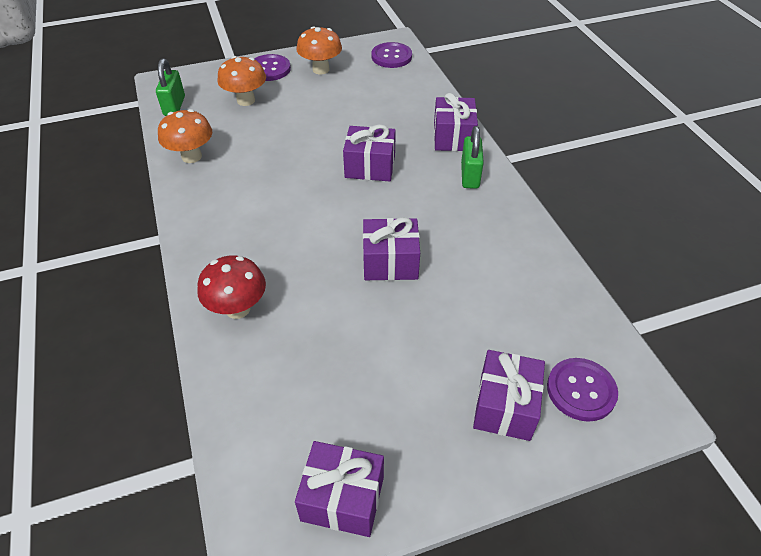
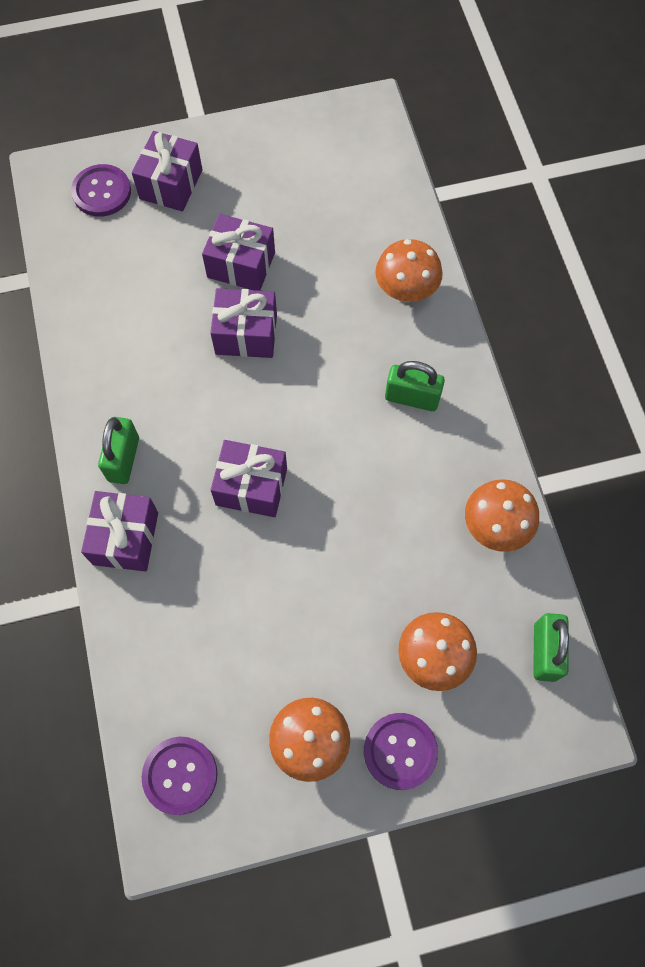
camera: 175 degrees left, 20 degrees up
(238, 308) = (405, 291): red mushroom -> orange mushroom
(242, 226) = (412, 397): none -> green padlock
(342, 498) = (311, 131): purple gift -> purple gift (241, 265)

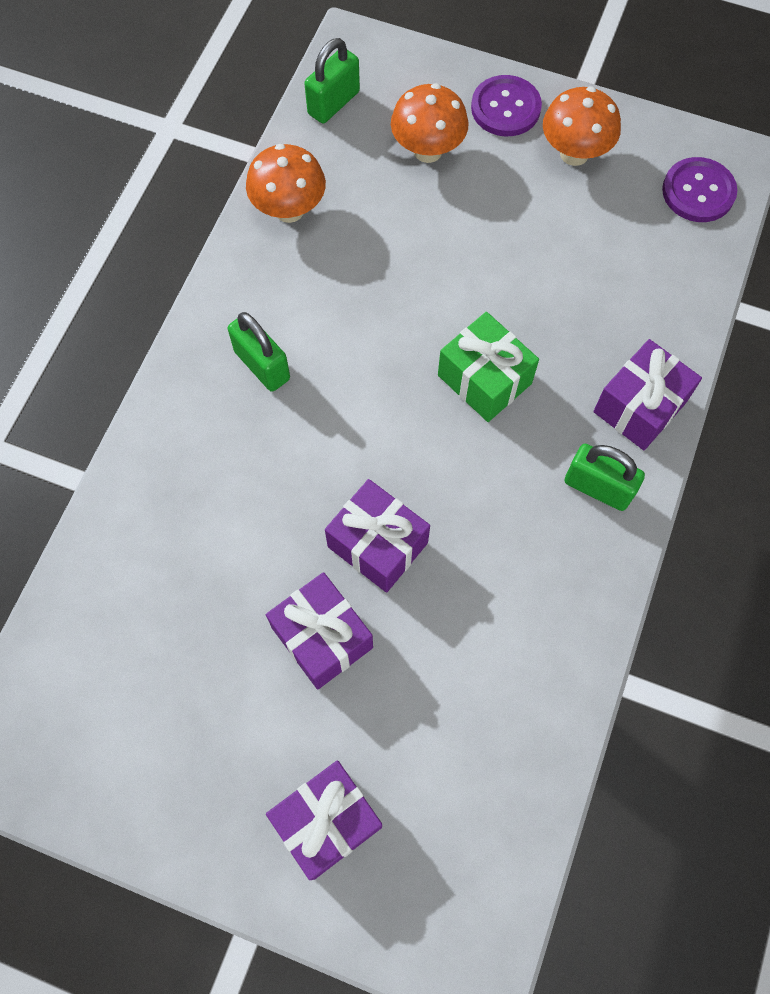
camera: 145 degrees left, 0 degrees up
(102, 192) = (424, 874): purple button -> none
(123, 459) = (598, 487): green padlock -> green padlock turned 75 degrees clockwise
(251, 487) = (484, 379): purple gift -> green gift
(405, 291) = (170, 480): orange mushroom -> none

